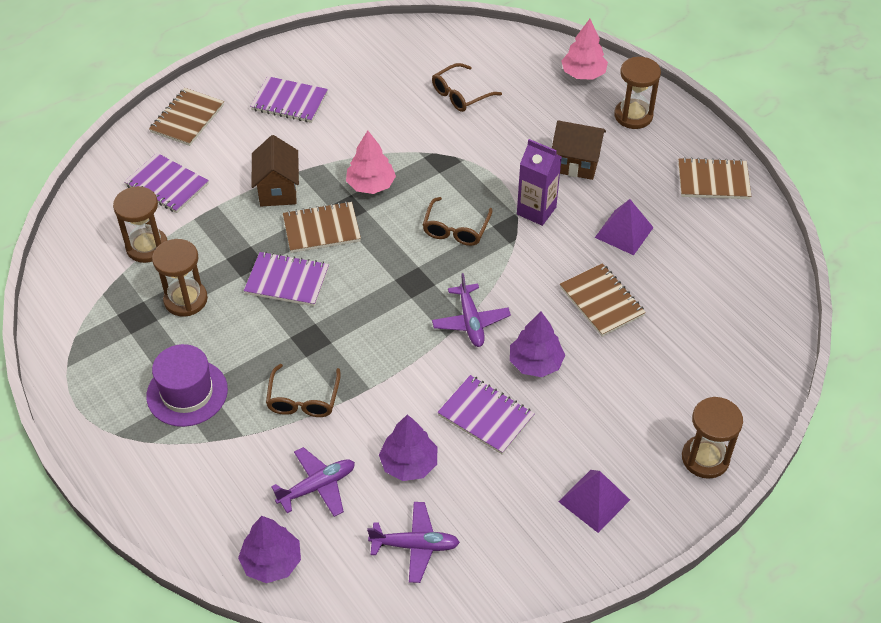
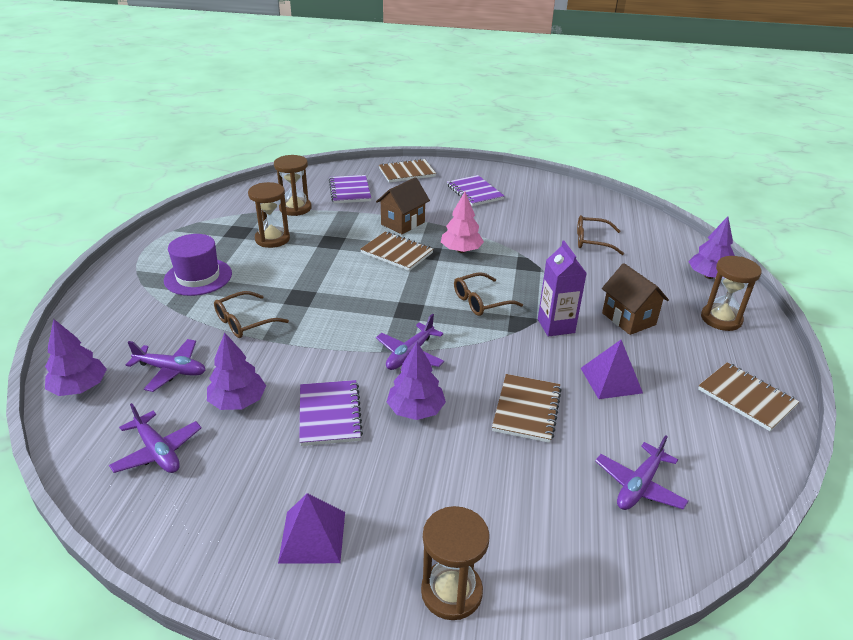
camera: 45 degrees right, 15 degrees down
(287, 281) = (336, 263): purple notebook -> none
(583, 74) = (708, 276): pink tree -> purple tree
(722, 302) = (639, 486): none -> purple plane

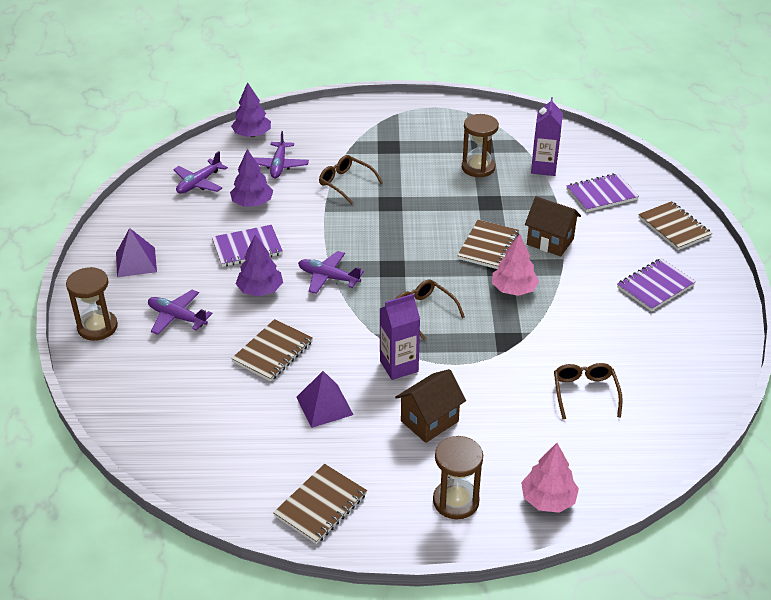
camera: 80 degrees right, 5 degrees up
(198, 277) = (400, 145): purple hat -> none
(295, 208) = (543, 168): brown hourglass -> purple carton
(527, 410) = (273, 352): brown notebook -> brown notebook turned 60 degrees counterclockwise
(639, 486) = (196, 420): purple plane -> purple plane (177, 317)
(708, 276) = (548, 499): purple tree -> pink tree

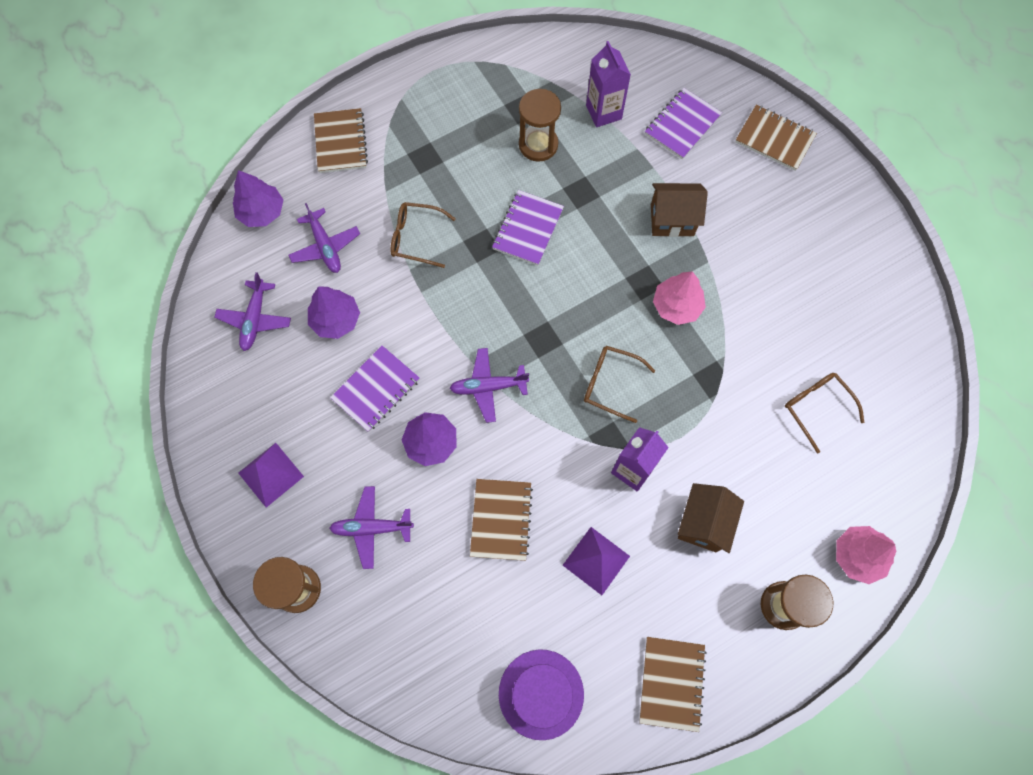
camera: 30 degrees left, 30 degrees up
(213, 463) = (541, 694): none -> purple hat
(488, 246) = (617, 258): brown notebook -> brown notebook (341, 142)
(655, 286) = (801, 232): purple notebook -> purple notebook (527, 229)

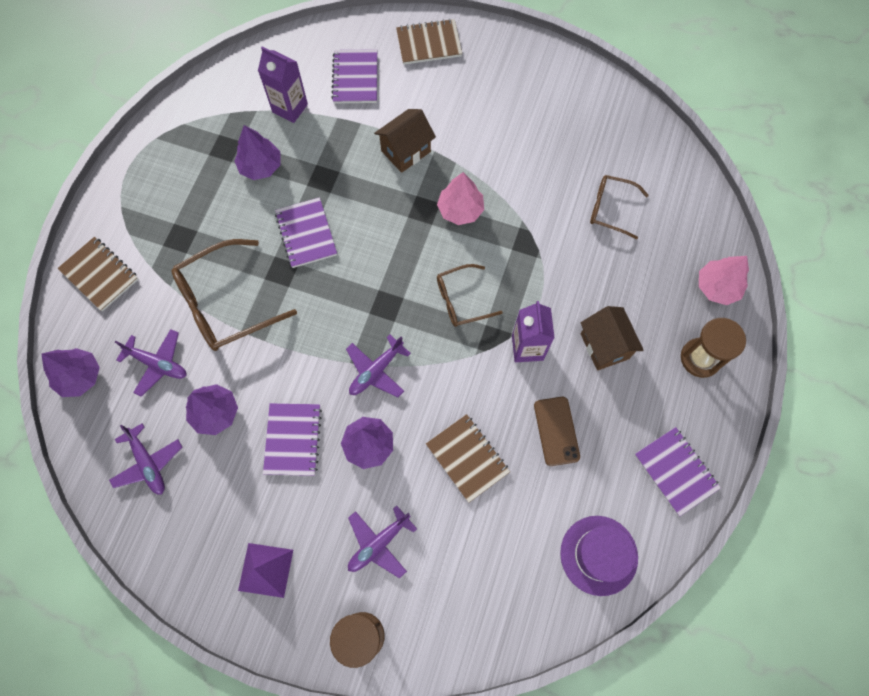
camera: 40 degrees left, 0 degrees up
(416, 238) = (225, 303): brown glasses -> brown glasses, size x1.71
(538, 145) = (261, 166): brown hourglass -> purple tree
(596, 560) = (556, 431): purple pyramid -> brown phone
(671, 683) = (676, 471): brown notebook -> purple notebook

